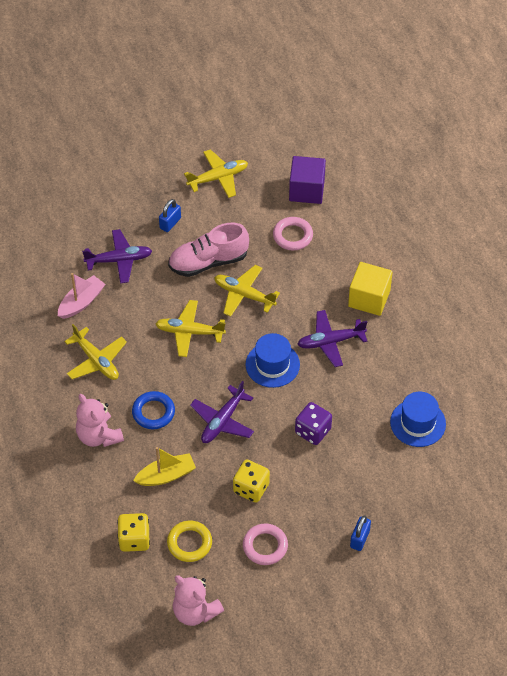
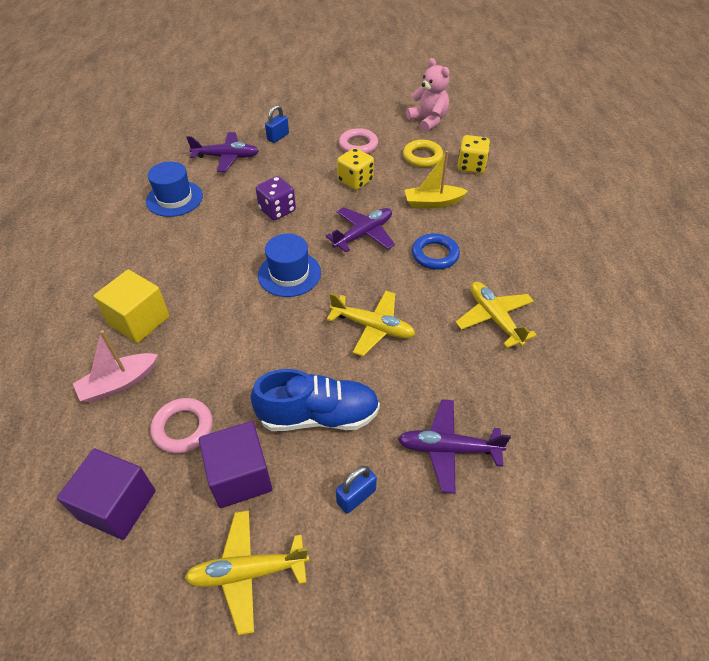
camera: 165 degrees left, 5 degrees down
(81, 302) = (509, 396): pink boat -> pink boat (119, 383)
(98, 436) = (497, 245): pink teddy bear -> none
(208, 262) = (318, 415): pink shoe -> blue shoe
(243, 218) = (240, 476): none -> purple cube
(244, 295) = (288, 358): yellow plane -> none
(330, 342) = (213, 283): purple plane -> purple plane (226, 157)

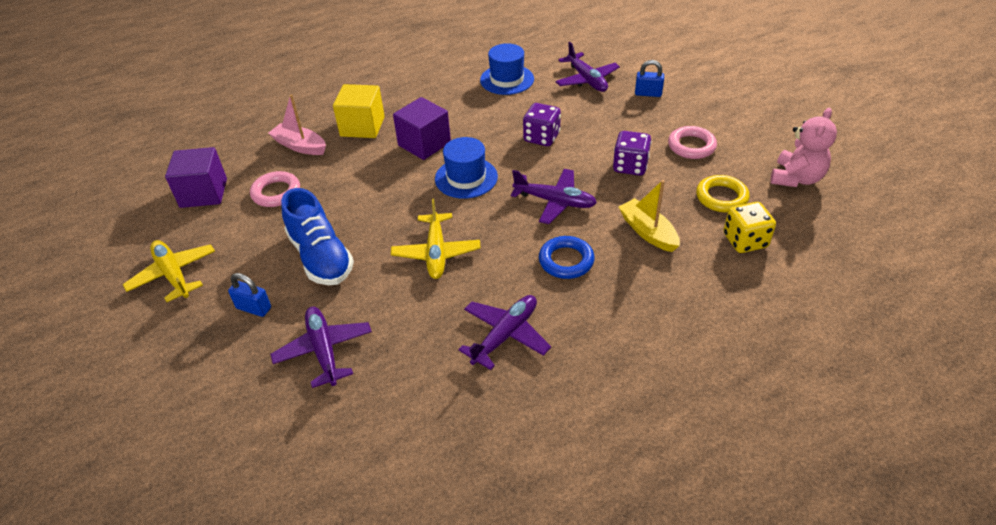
camera: 65 degrees right, 5 degrees down
(240, 476) = (247, 238): purple cube -> purple cube (424, 144)
(355, 181) = (630, 166): yellow dice -> purple dice
(494, 318) = (505, 335): yellow plane -> purple plane

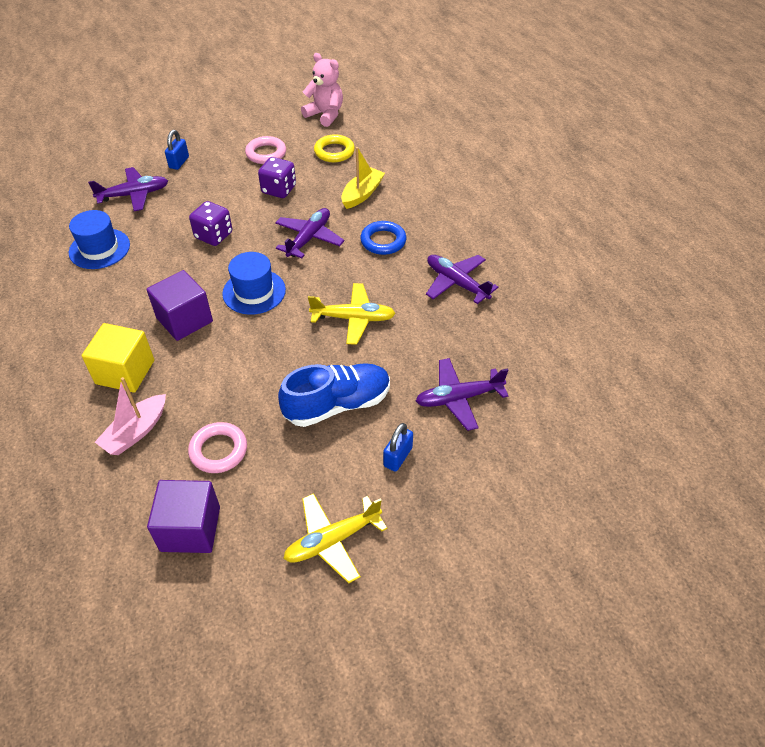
camera: 85 degrees left, 5 degrees up
(648, 232) = (362, 194): yellow boat -> yellow boat turned 150 degrees clockwise
(745, 241) = (384, 151): yellow dice -> none

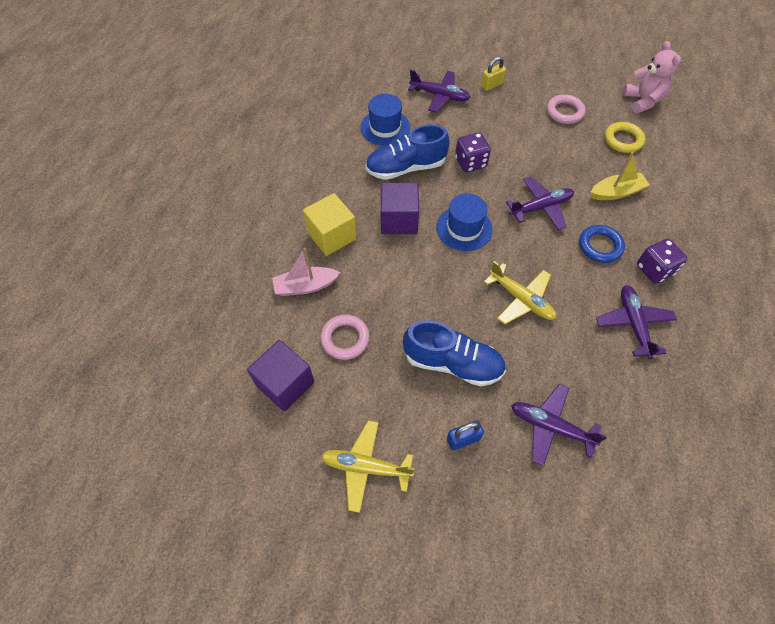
camera: 40 degrees right, 10 degrees up
(152, 272) = (406, 168): none -> blue shoe
(179, 162) = (491, 85): blue padlock -> yellow padlock
(279, 190) = (550, 150): purple dice -> purple dice (654, 270)

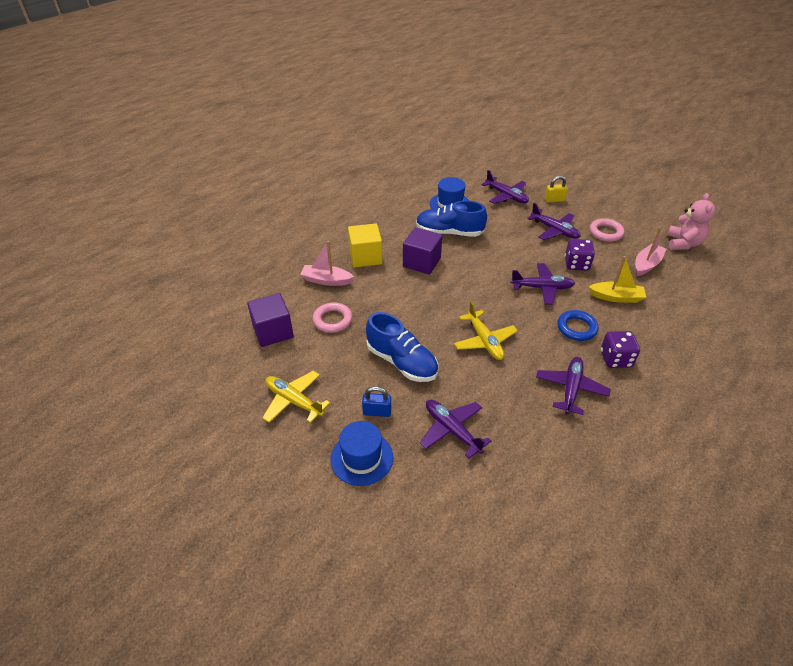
camera: 25 degrees right, 15 degrees down
(464, 228) = (469, 282): blue hat -> blue hat (361, 458)
(470, 162) = (503, 243): purple dice -> purple dice (576, 264)
(513, 126) = (554, 230): none -> purple plane
(623, 140) = (646, 264): yellow ring -> pink boat

